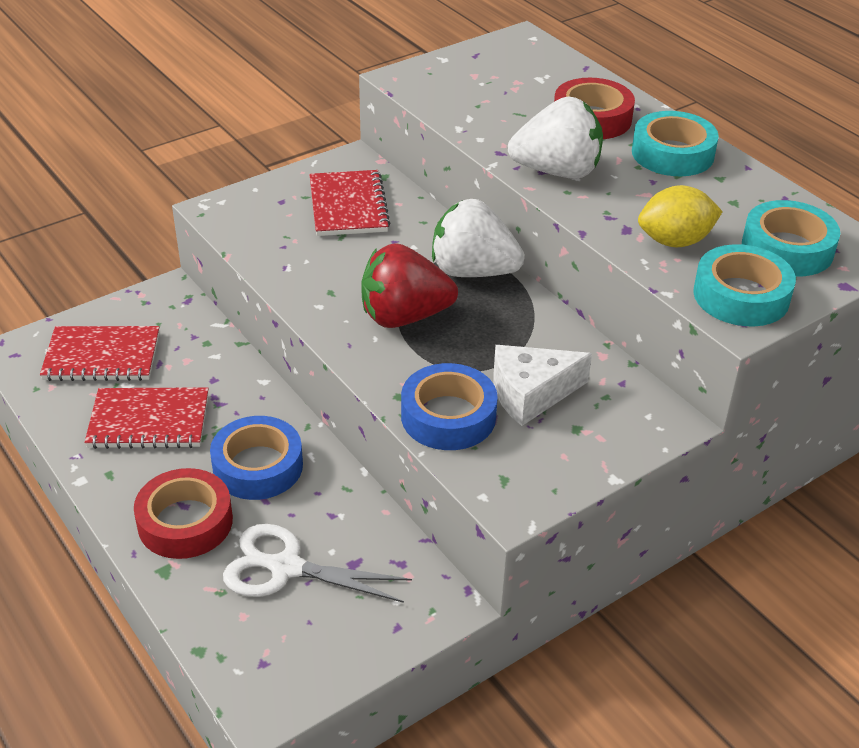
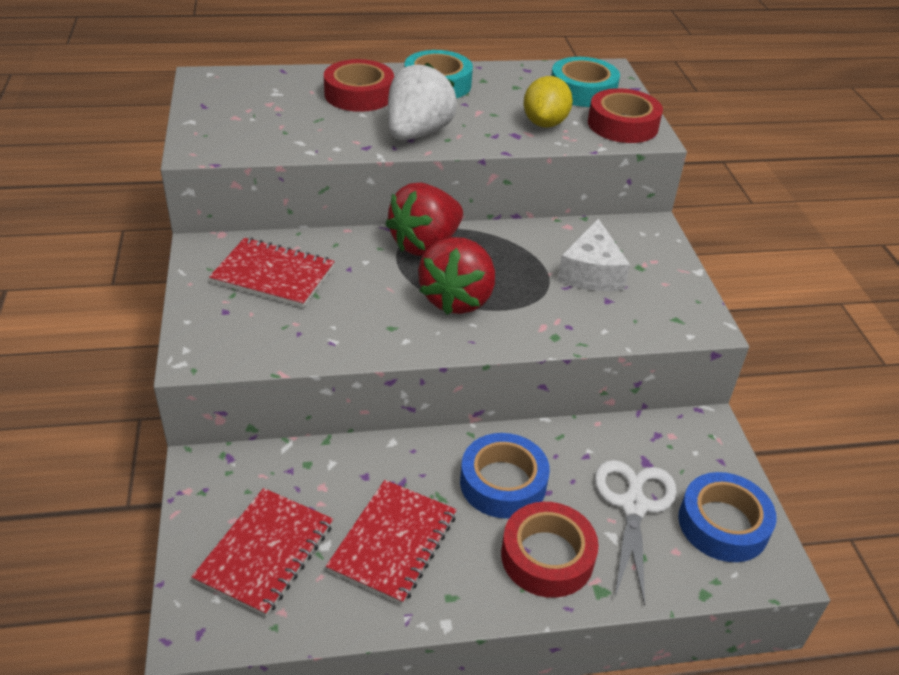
camera: 65 degrees left, 0 degrees up
(285, 568) = (633, 505): white scissors -> white scissors turned 150 degrees clockwise
(448, 416) = (594, 320): blue tape -> blue tape (723, 524)
(473, 271) = (425, 244): white strawberry -> red strawberry
(741, 296) = (622, 125): turquoise tape -> red tape

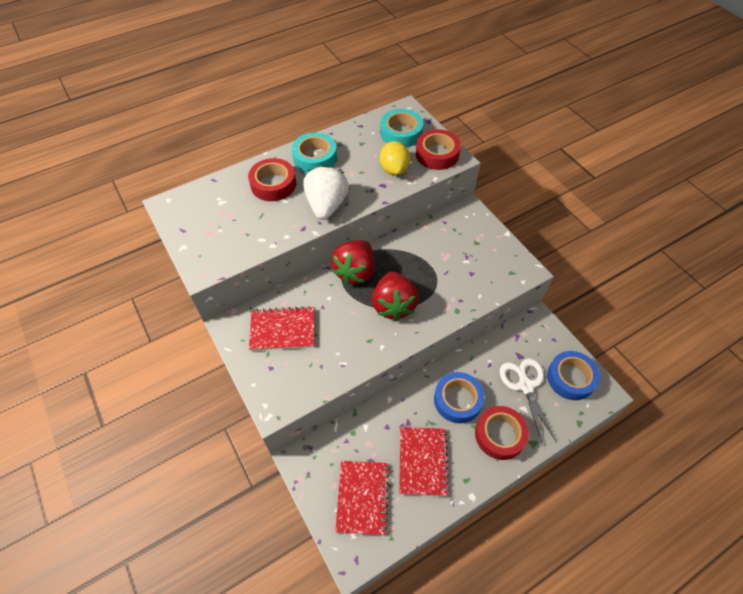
camera: 20 degrees left, 15 degrees up
(591, 272) = (454, 256): white cheese -> none

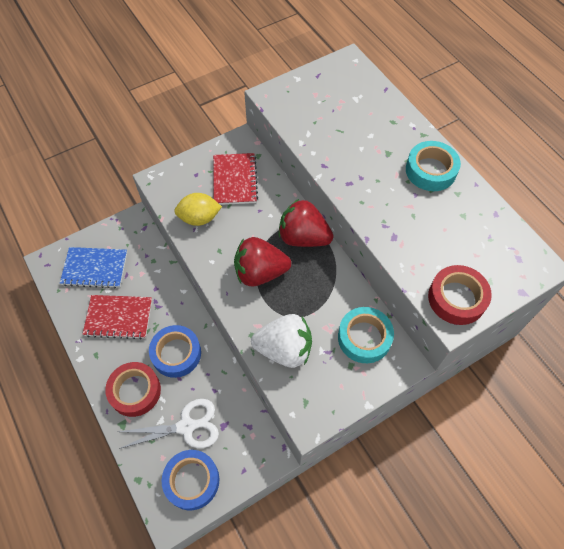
camera: 90 degrees right, 5 degrees up
(273, 184) = (384, 136): red tape -> none
(326, 205) = (357, 184): white strawberry -> white strawberry (284, 349)
(362, 497) = (95, 268): red notebook -> blue notebook
(394, 169) = (422, 249): yellow lemon -> yellow lemon (199, 218)
(401, 133) = (490, 258): turquoise tape -> turquoise tape (364, 337)

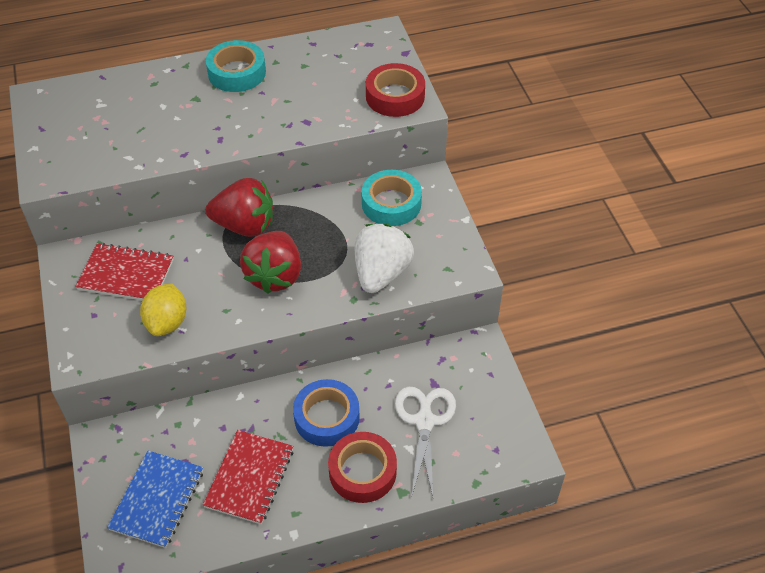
camera: 75 degrees left, 10 degrees down
(192, 481) = (490, 426): blue tape -> none
(303, 237) = (245, 225): red strawberry -> red strawberry turned 120 degrees counterclockwise

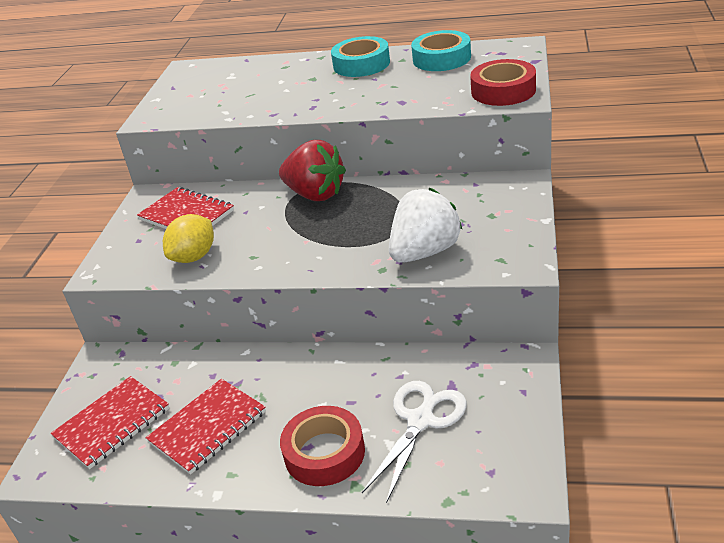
camera: 30 degrees right, 15 degrees down
(157, 500) = (112, 424): blue notebook -> red notebook
(275, 275) = (317, 237): red strawberry -> none
(327, 417) = (317, 391): blue tape -> none
(391, 203) = (471, 196): turquoise tape -> turquoise tape (441, 58)

